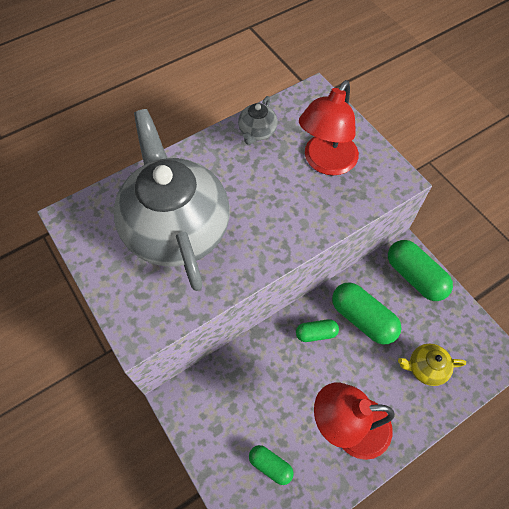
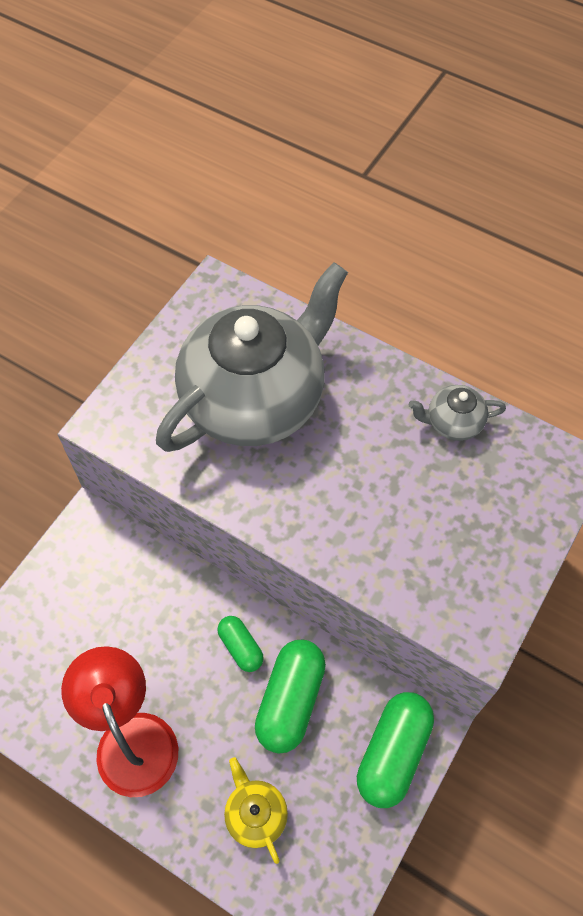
camera: 65 degrees right, 0 degrees up
(270, 465) = (51, 659): green capsule -> none
(325, 163) = (452, 528): red lamp -> none

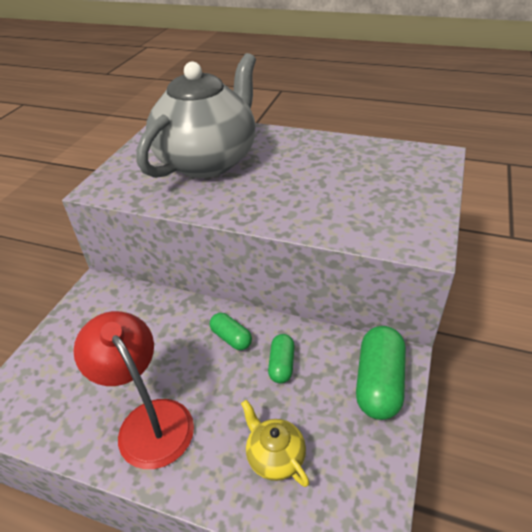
camera: 10 degrees left, 20 degrees down
(290, 700) = (281, 365): green capsule -> green capsule, size x0.56
(452, 422) = (349, 150): grey teapot -> none

